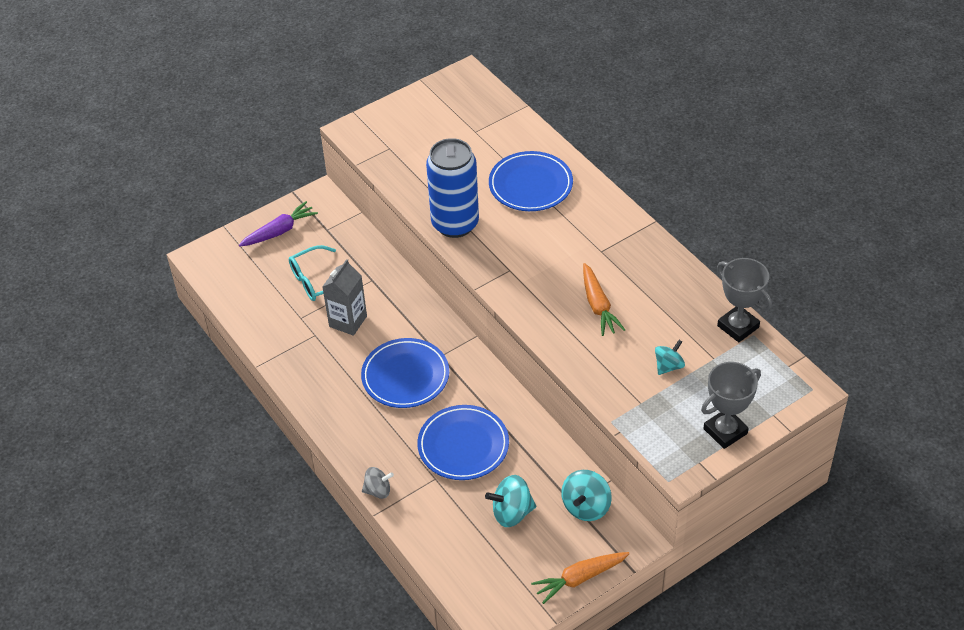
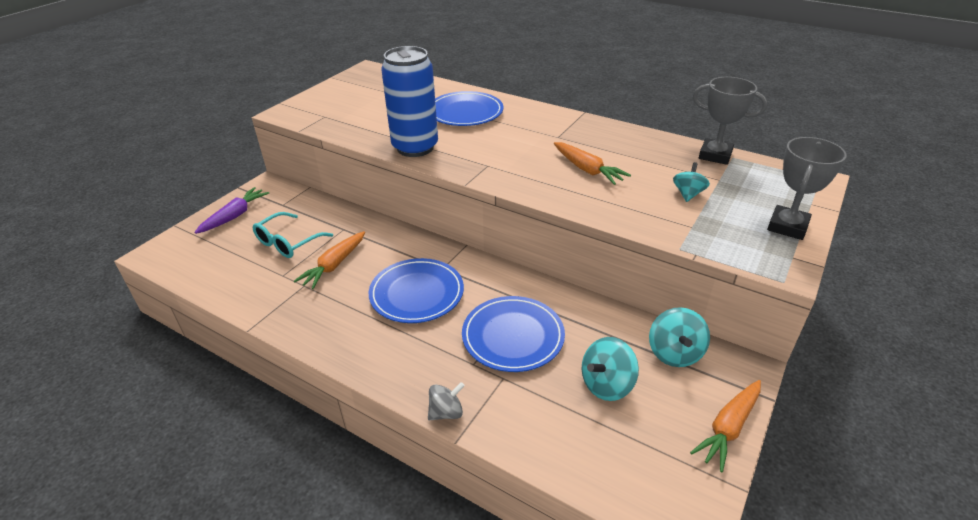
camera: 25 degrees left, 10 degrees down
(348, 321) = (334, 265): grey carton -> orange carrot

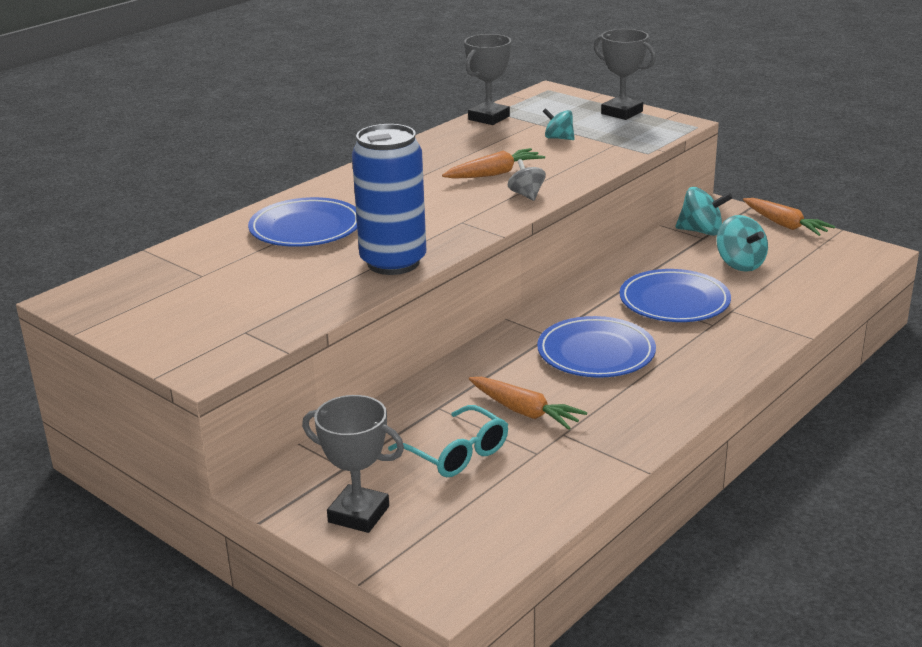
camera: 80 degrees left, 10 degrees down
(235, 216) = (358, 514): purple carrot -> grey trophy
(446, 412) = (777, 341): grey spinning top -> grey spinning top (526, 195)

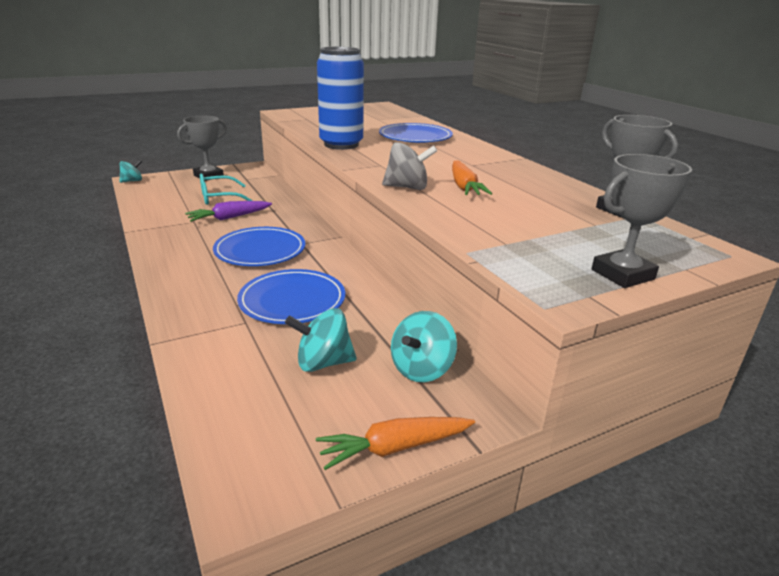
camera: 110 degrees right, 0 degrees up
(525, 411) = (229, 218): orange carrot -> purple carrot
(526, 195) = (407, 187): grey spinning top -> grey spinning top, size x1.51
(558, 138) = (541, 224): turquoise spinning top -> turquoise spinning top (132, 181)

